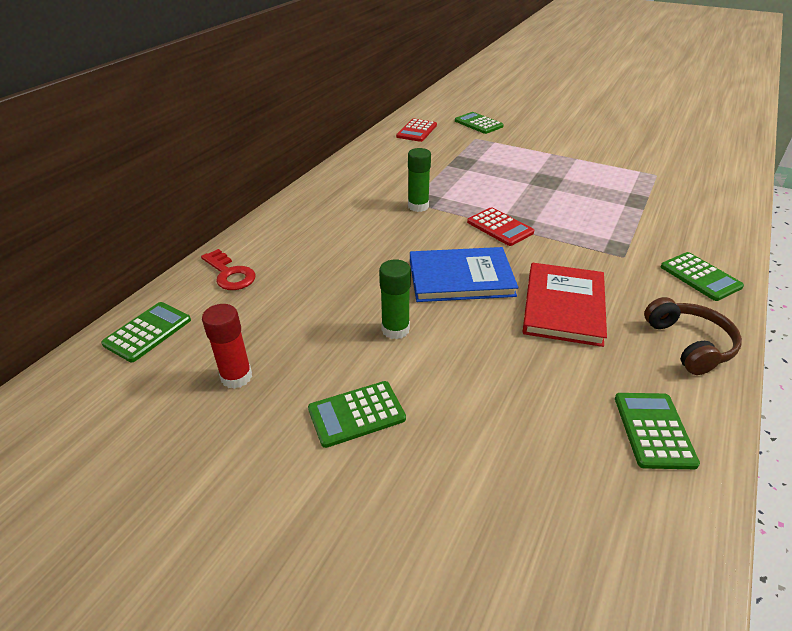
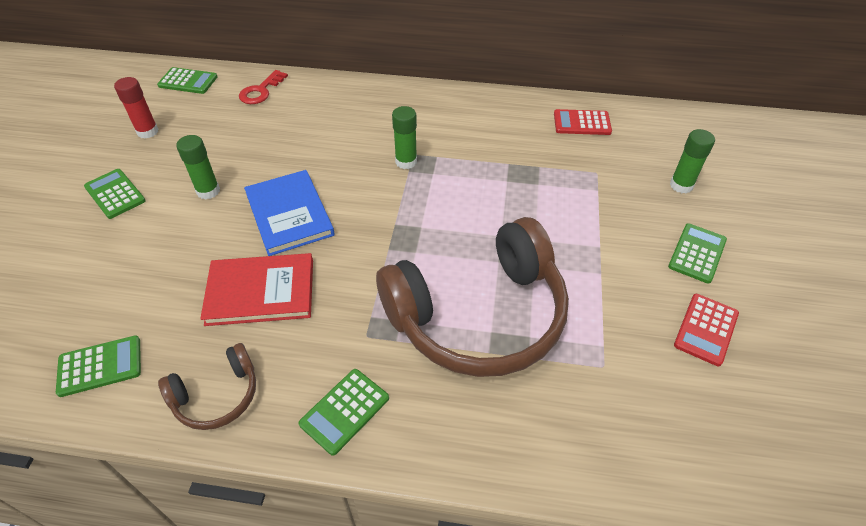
camera: 70 degrees right, 10 degrees up
(478, 124) = (643, 167): green calculator -> green calculator (697, 253)
(500, 227) = (389, 226): red calculator -> red calculator (706, 329)
(502, 118) = (681, 185): none -> green glue stick
(609, 206) = (479, 316): none -> brown headphones

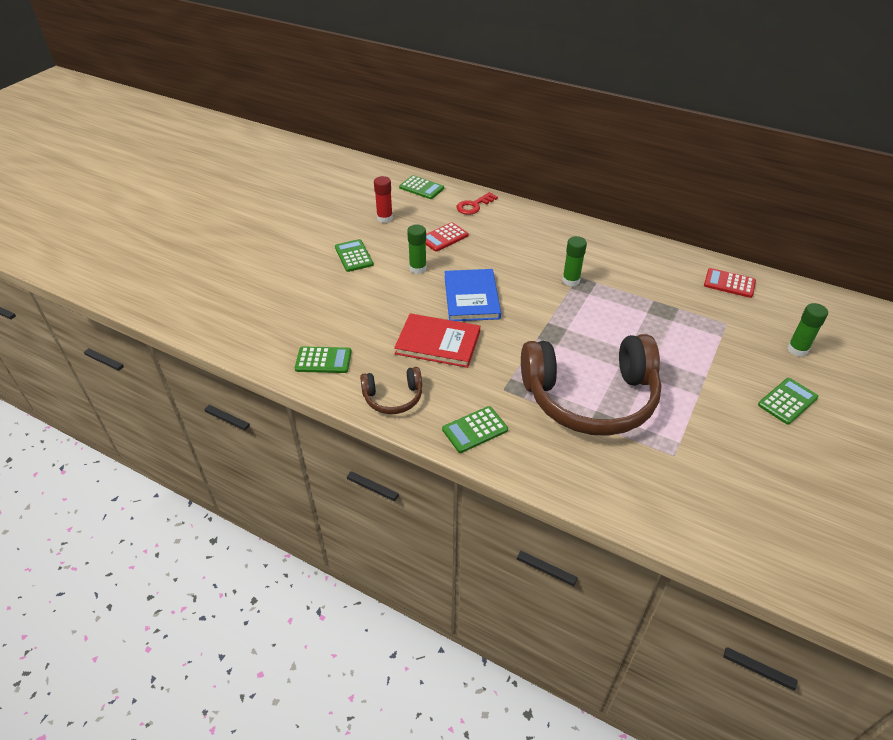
camera: 20 degrees right, 5 degrees down
(706, 329) = (769, 454): red calculator -> red calculator (444, 237)

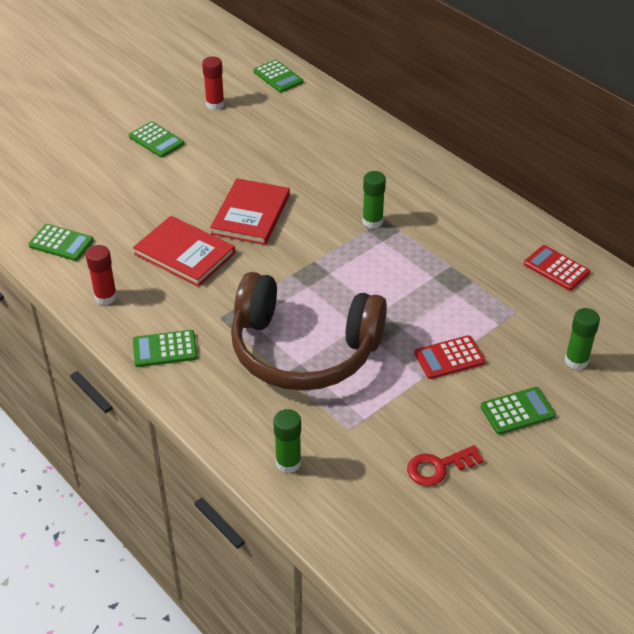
camera: 20 degrees right, 0 degrees up
(354, 256) = (156, 140): green calculator -> green calculator turned 135 degrees clockwise
(393, 397) = (105, 297): brown headphones -> red glue stick
(418, 268) = (214, 169): green glue stick -> green glue stick (288, 463)
(444, 237) = (265, 140): red calculator -> red calculator (449, 358)
(471, 297) = (251, 214): blue book -> red book
(474, 206) = (323, 111): red key -> red key (438, 467)

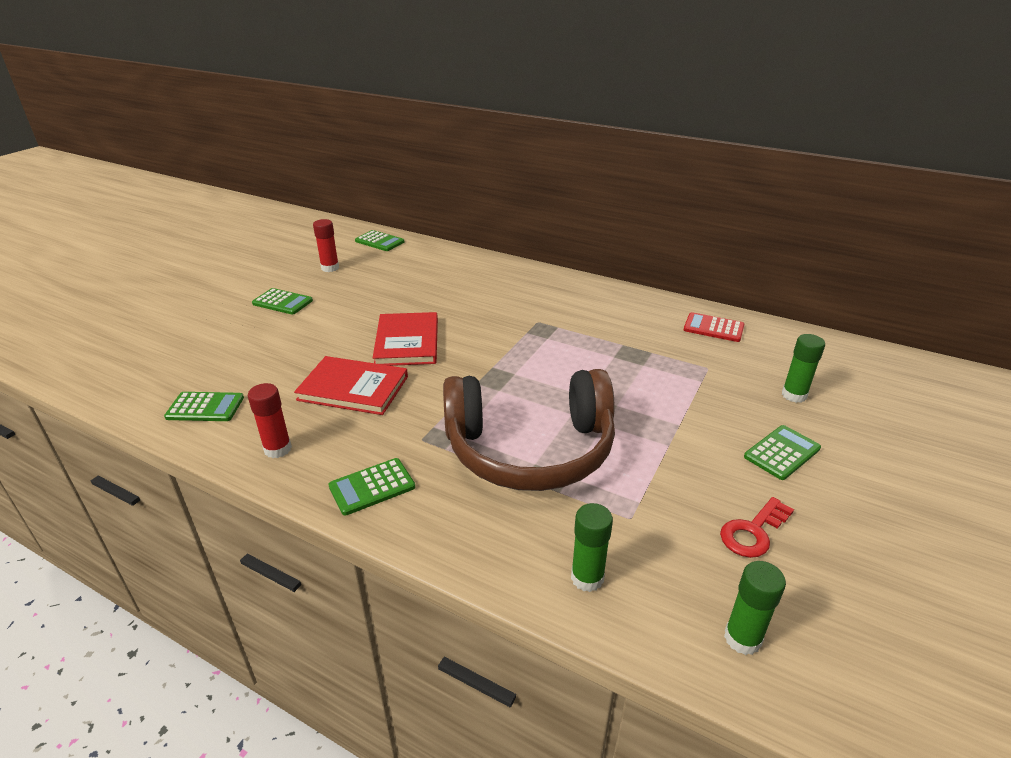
camera: 20 degrees left, 10 degrees down
(372, 221) = (528, 325): green glue stick -> green glue stick (742, 638)
(449, 358) = (680, 420): red calculator -> none

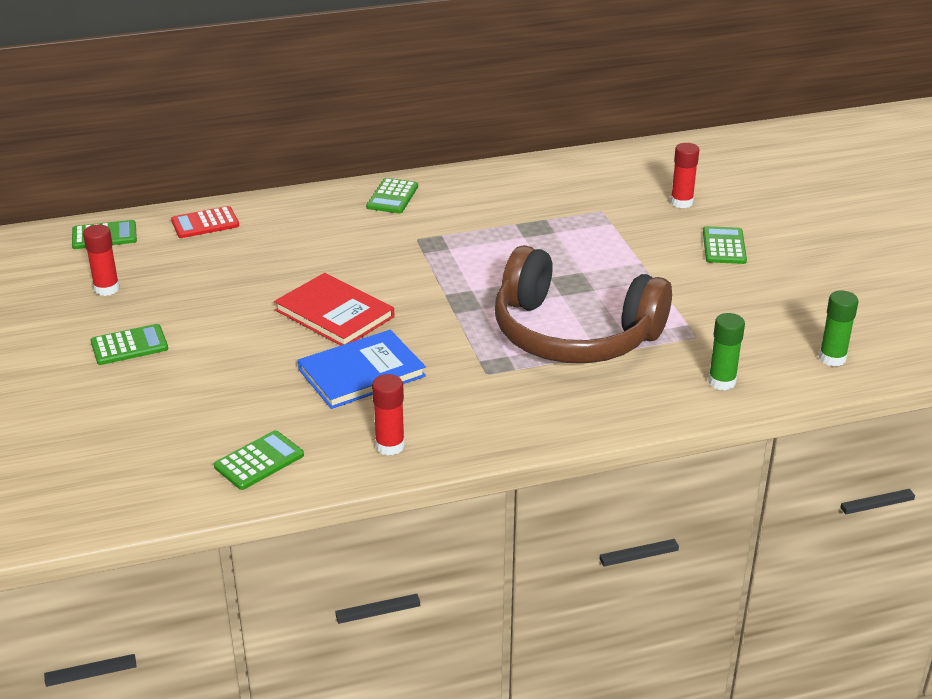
camera: 45 degrees left, 0 degrees up
(353, 388) = (361, 372): red book -> blue book
(372, 487) = (509, 422): green calculator -> green calculator (392, 197)
(530, 449) = (573, 334): brown headphones -> brown headphones turned 75 degrees clockwise
(713, 328) = (561, 176): red calculator -> red calculator (205, 223)
(753, 532) = (769, 302): red key -> none
(794, 395) = (681, 202): green glue stick -> red glue stick

